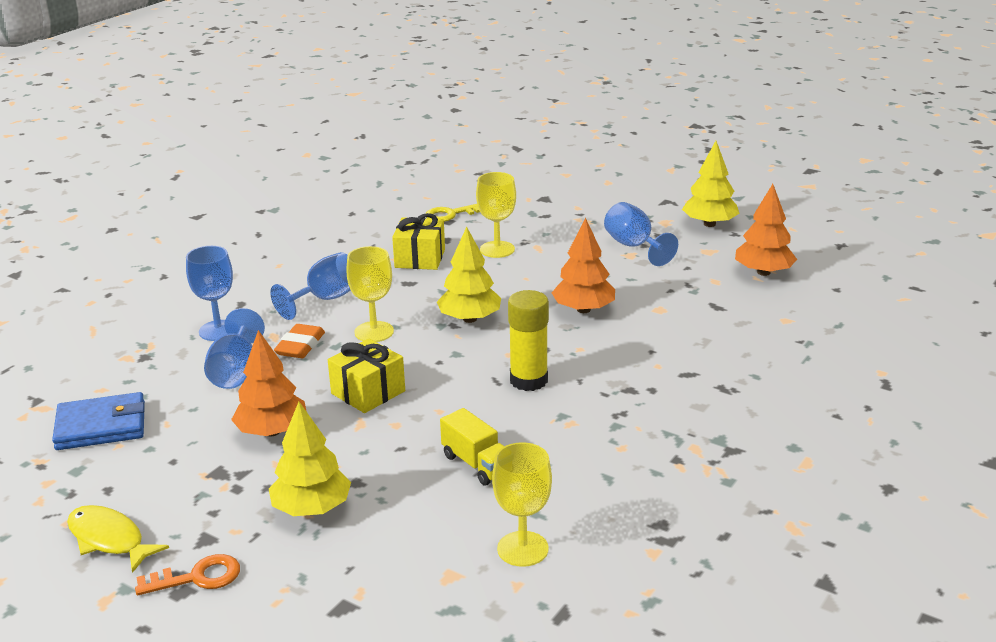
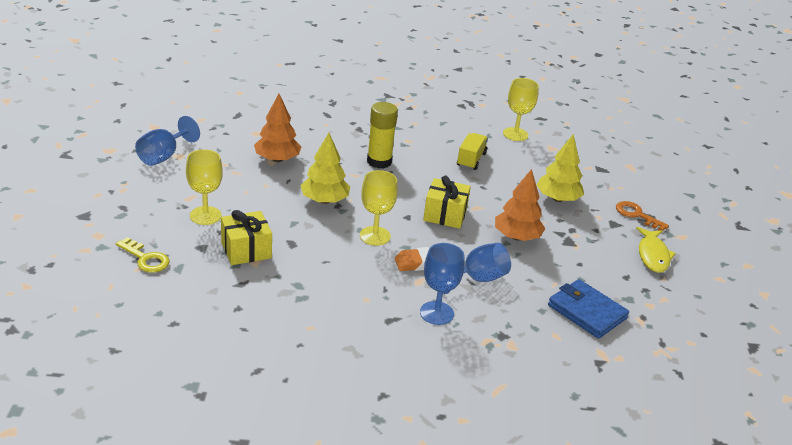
camera: 125 degrees left, 5 degrees up
(325, 299) = (348, 276): blue goblet -> none
(709, 224) = (104, 131): yellow tree -> none
(763, 272) = (177, 104): orange tree -> none

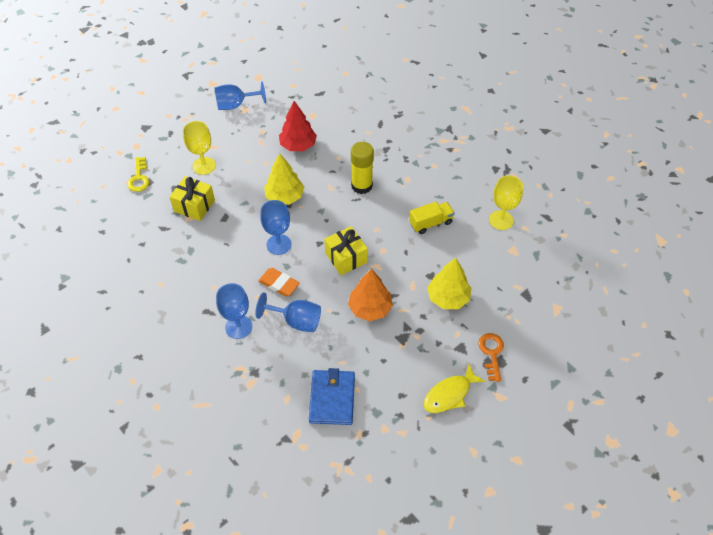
camera: 50 degrees right, 20 degrees up
(277, 159) = (298, 145): orange tree -> red tree
(375, 236) = (279, 244): yellow goblet -> blue goblet

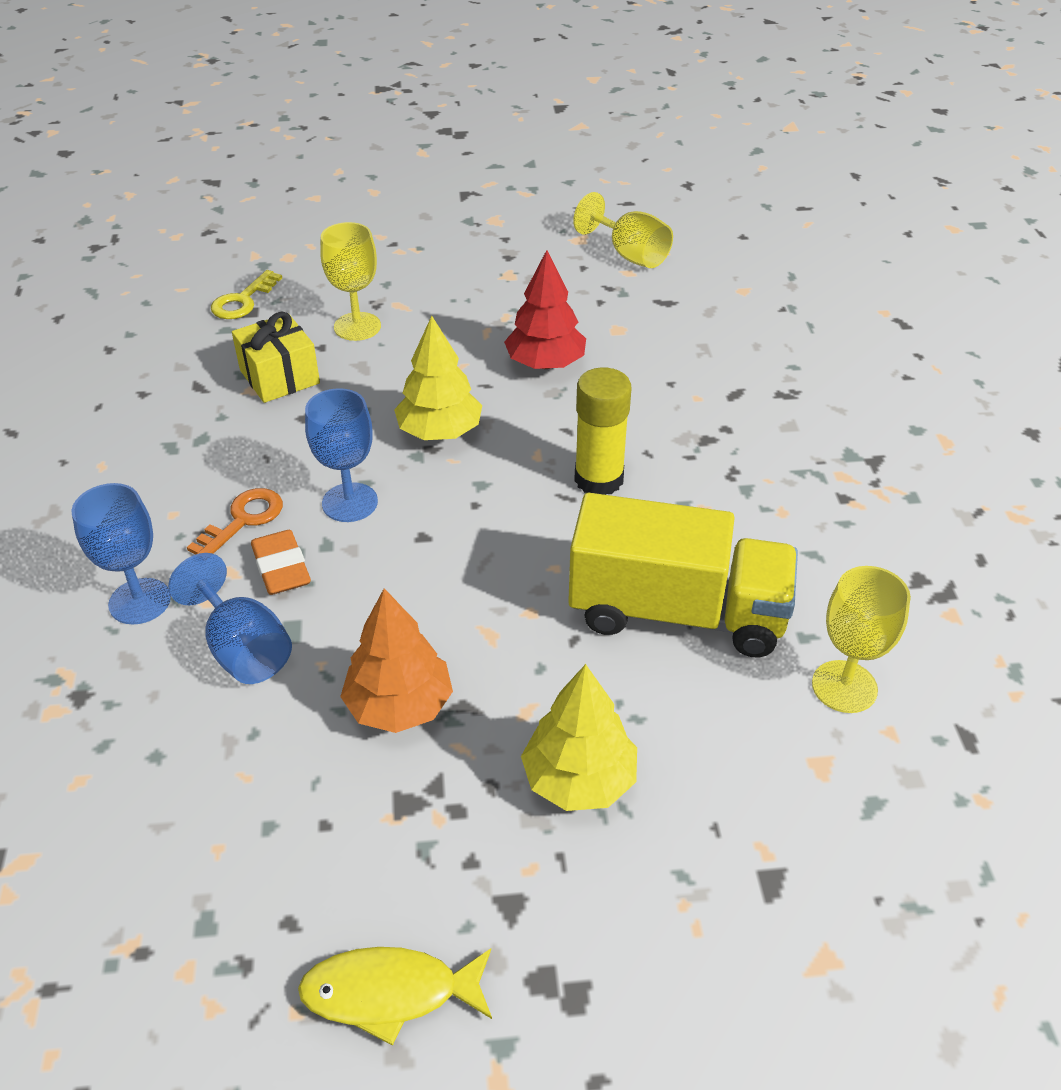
camera: 35 degrees right, 10 degrees down
(235, 105) = (500, 263): blue goblet -> none
(286, 76) = (629, 255): none -> yellow goblet
(332, 399) = (154, 836): blue wallet -> none
(346, 257) = (446, 587): yellow gift -> none
(430, 223) = (677, 612): yellow truck -> yellow truck, size x2.01
(491, 353) = (569, 963): orange key -> orange key (243, 520)

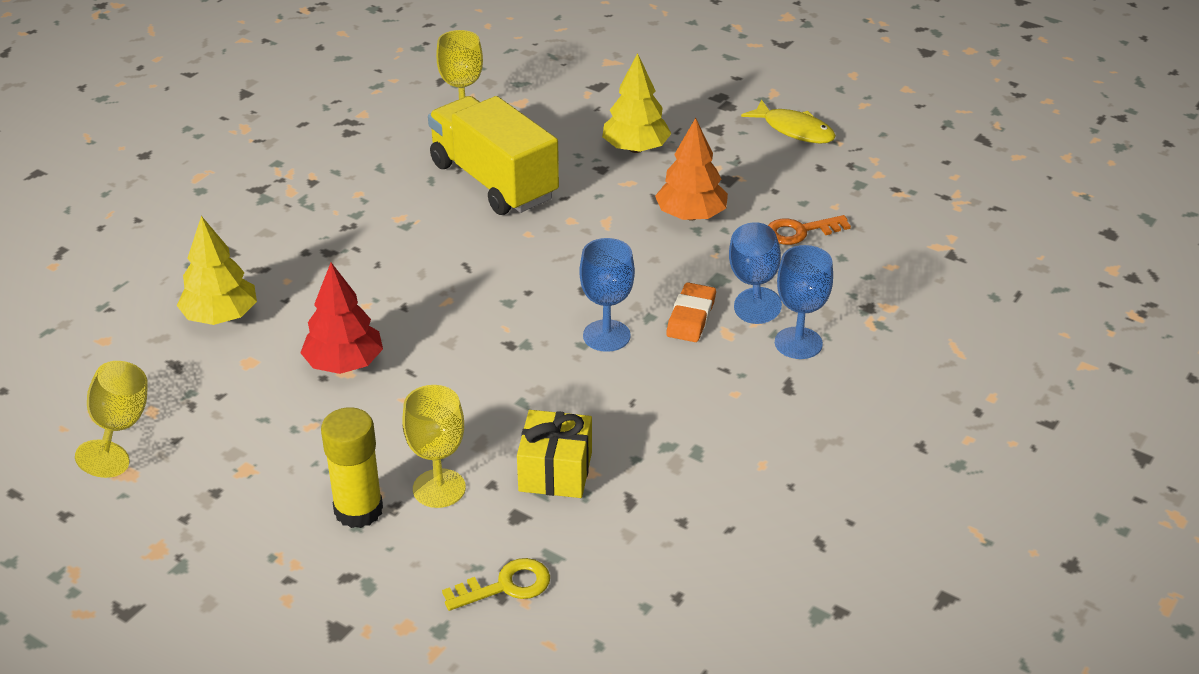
camera: 140 degrees left, 5 degrees down
(243, 520) = (689, 362): orange key -> orange key (800, 231)
(439, 432) = (489, 353): yellow tree -> yellow tree (221, 316)
(598, 479) = (432, 265): yellow glue stick -> yellow glue stick (358, 510)

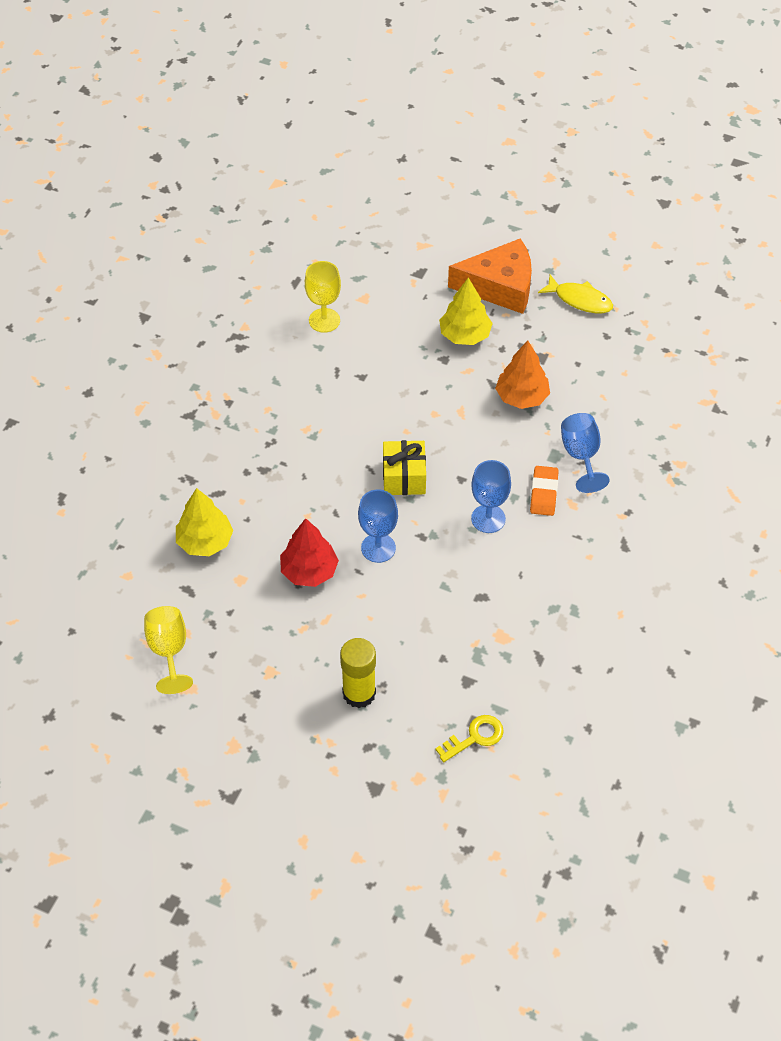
camera: 10 degrees left, 15 degrees up
(439, 488) = (408, 667): yellow goblet -> none
(494, 181) = (366, 383): yellow truck -> none
(555, 471) = (483, 641): yellow gift -> yellow gift (404, 477)
(695, 108) = (500, 286): none -> orange cheese
(798, 343) = (623, 506): blue goblet -> blue goblet (378, 548)
(800, 231) = (604, 401): orange key -> none

